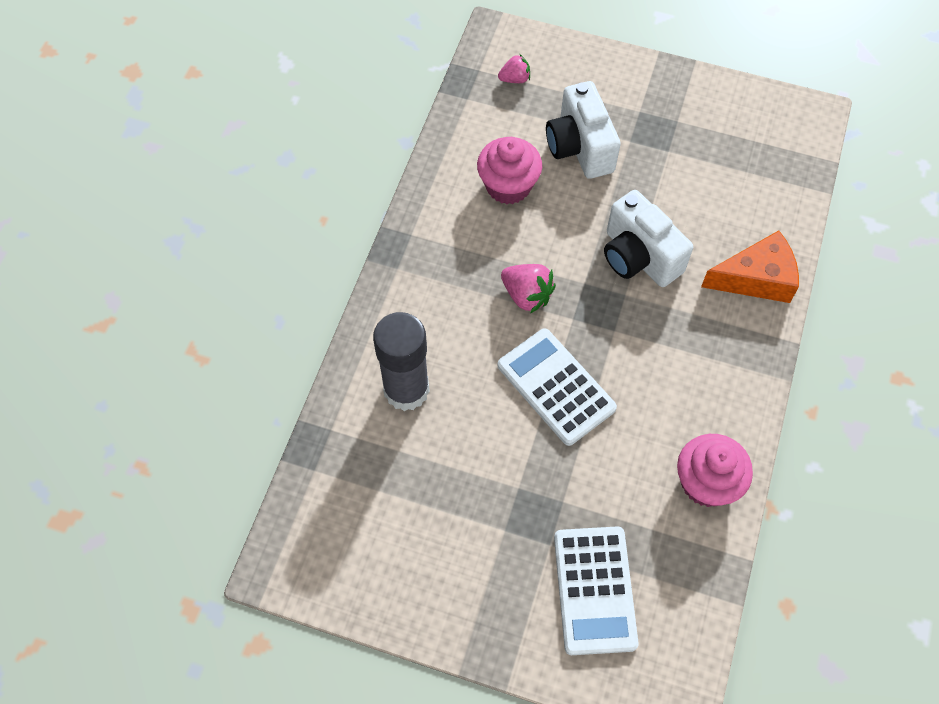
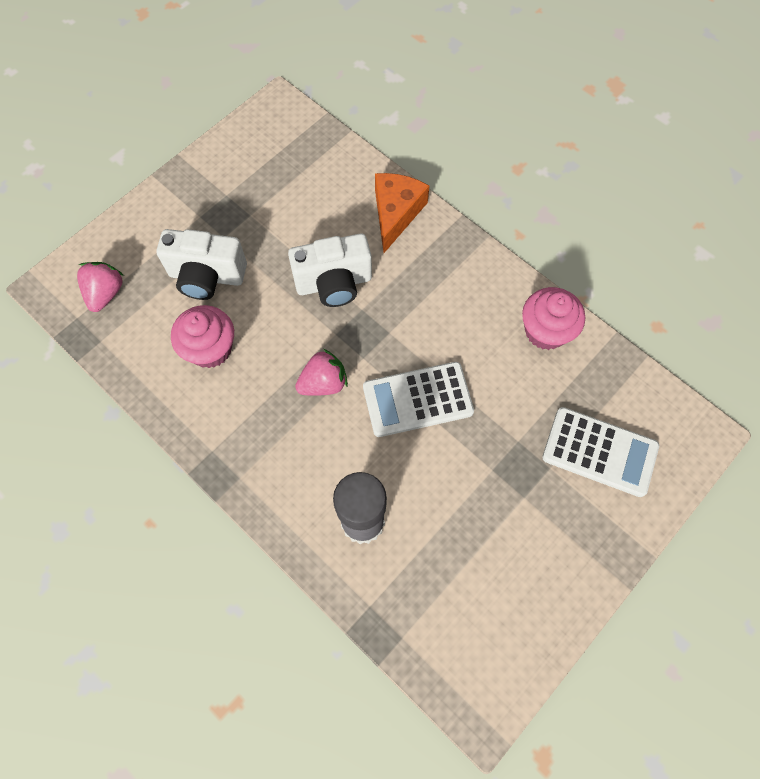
camera: 65 degrees left, 5 degrees up
(515, 79) = (106, 293): pink strawberry -> pink strawberry, size x1.55

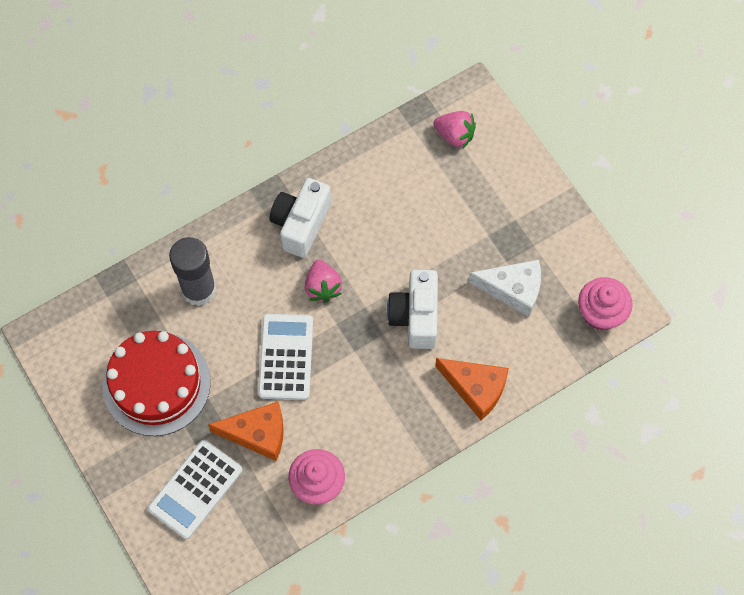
camera: 105 degrees right, 0 degrees up
(207, 276) = (450, 215): white camera -> white camera (301, 224)
(210, 349) = (379, 207): pink cupcake -> pink cupcake (601, 313)
(280, 203) = (513, 289): none -> white cheese
(495, 535) = (156, 383): none -> red cake
(514, 404) = (257, 434): none -> orange cheese

